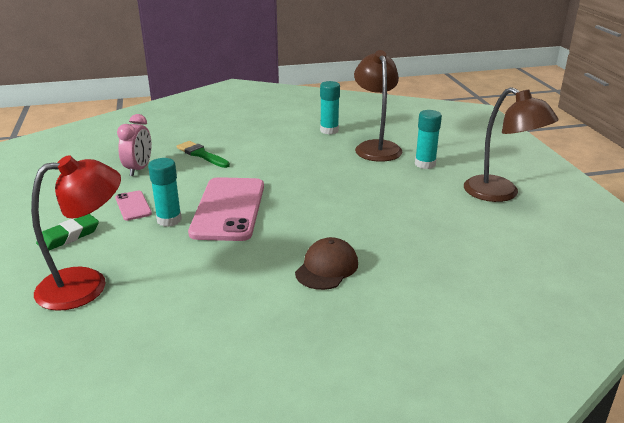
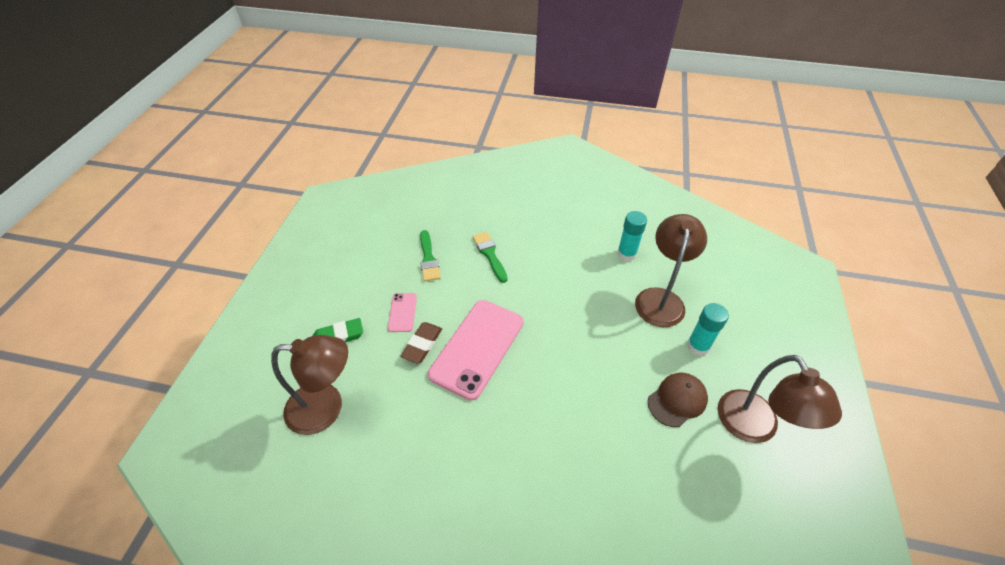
camera: 25 degrees right, 20 degrees up
(86, 285) = (326, 408): red lamp -> brown lamp
(139, 169) = (428, 259): pink clock -> green brush
(169, 220) = (422, 344): turquoise glue stick -> brown eraser
(327, 268) = (522, 471): brown cap -> brown cap (677, 400)

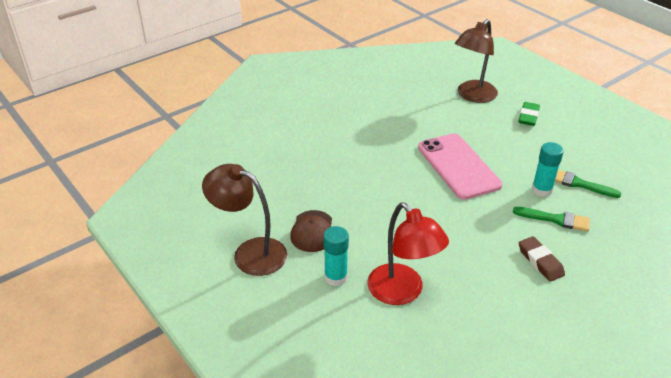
camera: 130 degrees right, 10 degrees down
(402, 312) = (526, 149): pink phone -> none
(422, 344) = (486, 145): brown eraser -> brown eraser (540, 261)
(626, 254) = (477, 310): turquoise glue stick -> turquoise glue stick (542, 190)
(660, 298) = (402, 292): brown lamp -> red lamp

